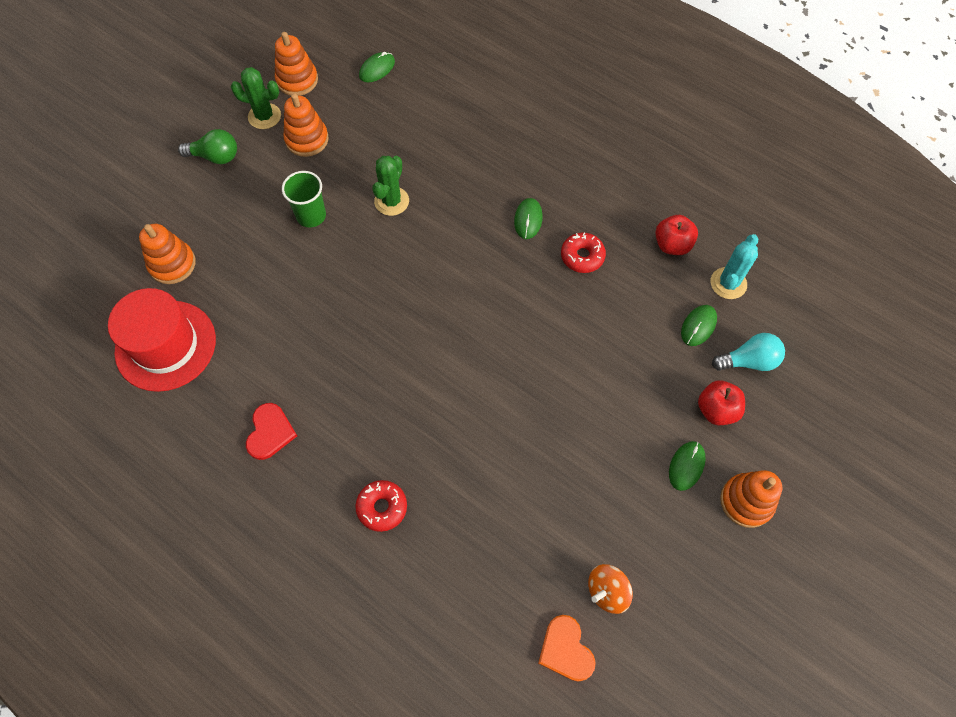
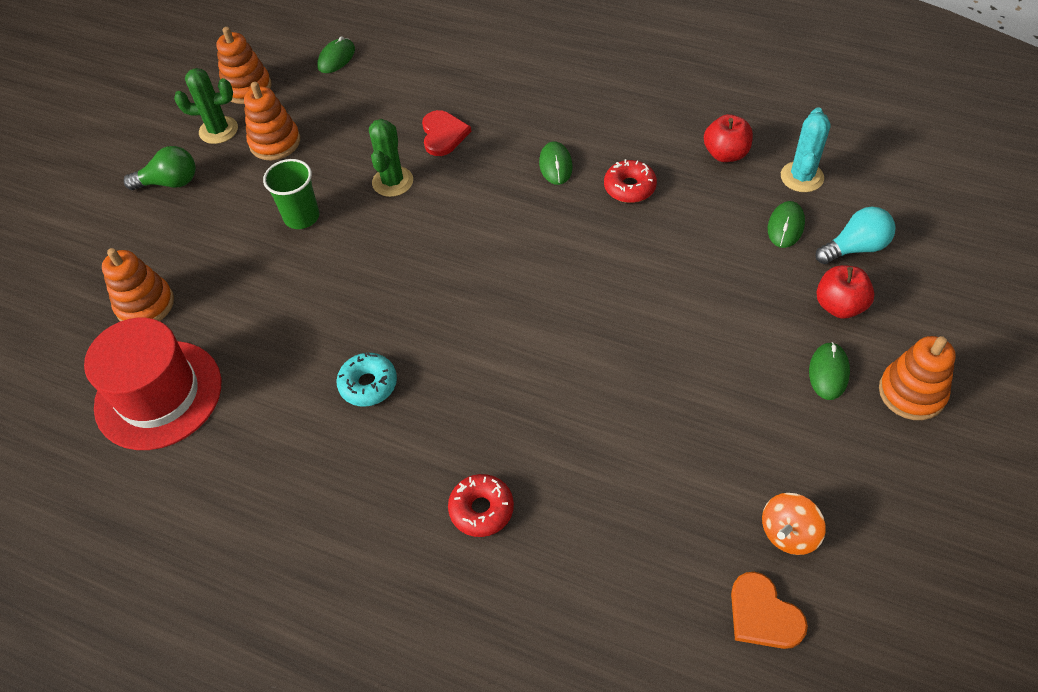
camera: 10 degrees left, 10 degrees down
(270, 432) = (316, 459): red heart -> red heart (443, 134)
(325, 379) = (368, 384): none -> turquoise donut

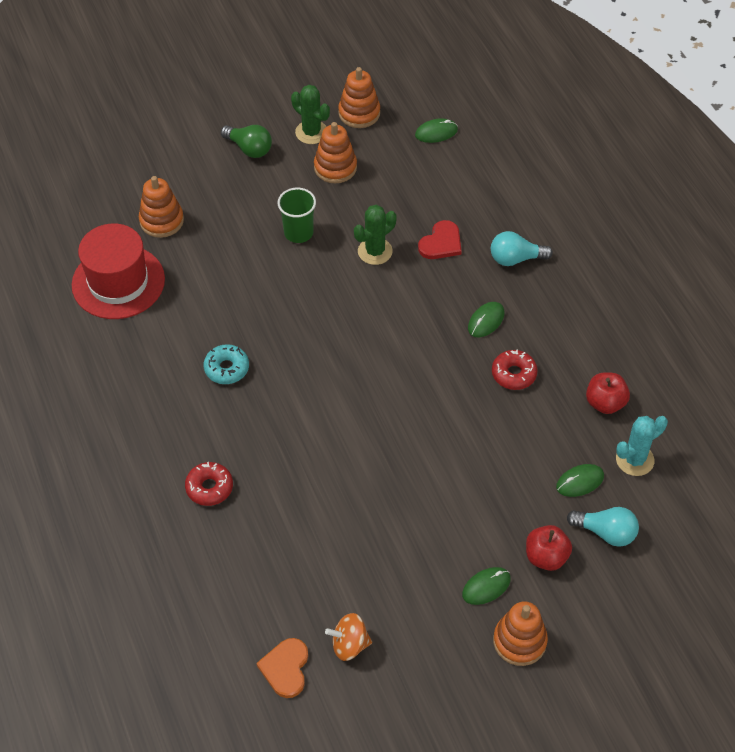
camera: 40 degrees right, 0 degrees up
(520, 103) = (515, 259): none -> turquoise light bulb

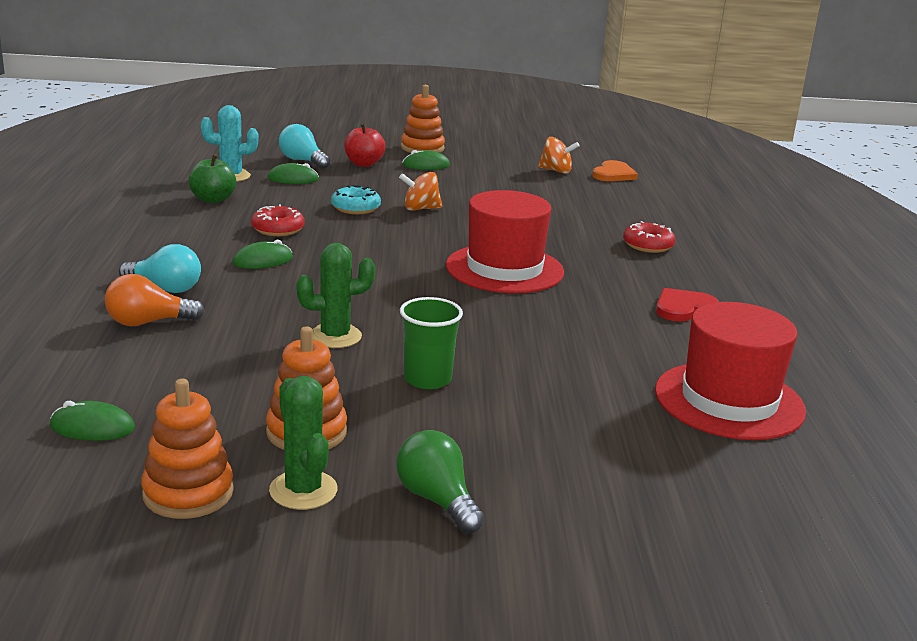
camera: 160 degrees left, 30 degrees down
(161, 221) = (642, 448): orange stacking toy -> none
(226, 368) = (597, 301): turquoise donut -> turquoise donut (355, 208)
(311, 388) = (504, 269): none -> red hat
(430, 470) = (420, 209): none -> orange spinning top
(441, 243) = (239, 321): red heart -> red heart (683, 308)
(490, 220) = (148, 322): none -> orange light bulb
(605, 403) = (213, 199): red apple -> green apple

